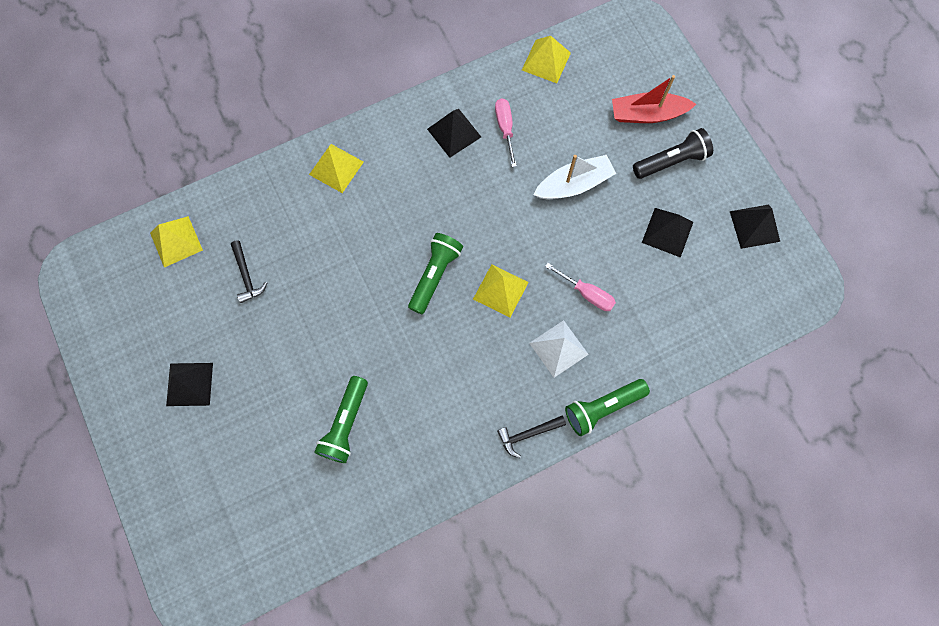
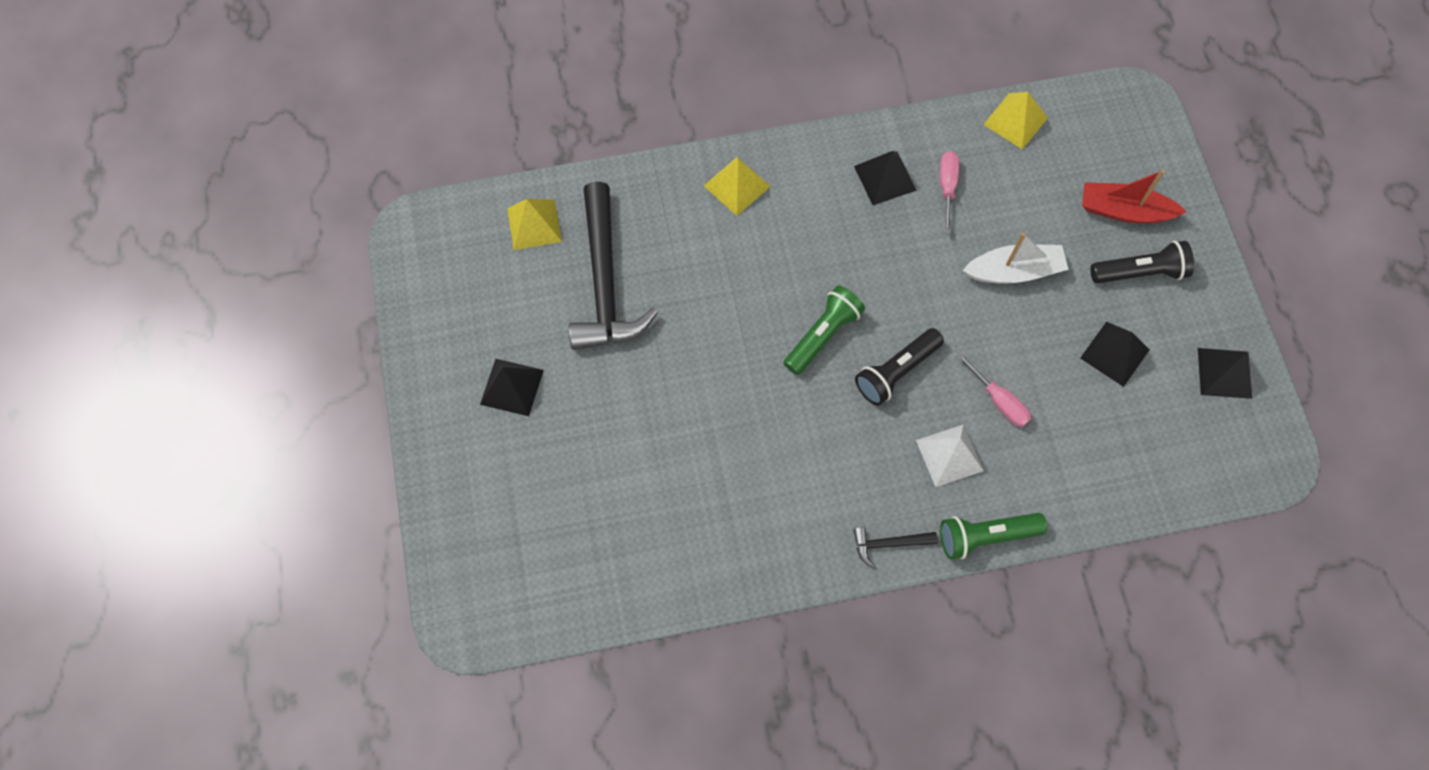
camera: 15 degrees right, 5 degrees down
(247, 276) = (605, 283): black hammer -> black hammer, size x2.33
(345, 424) = (678, 477): green flashlight -> none
(500, 290) = (896, 372): yellow pyramid -> black flashlight

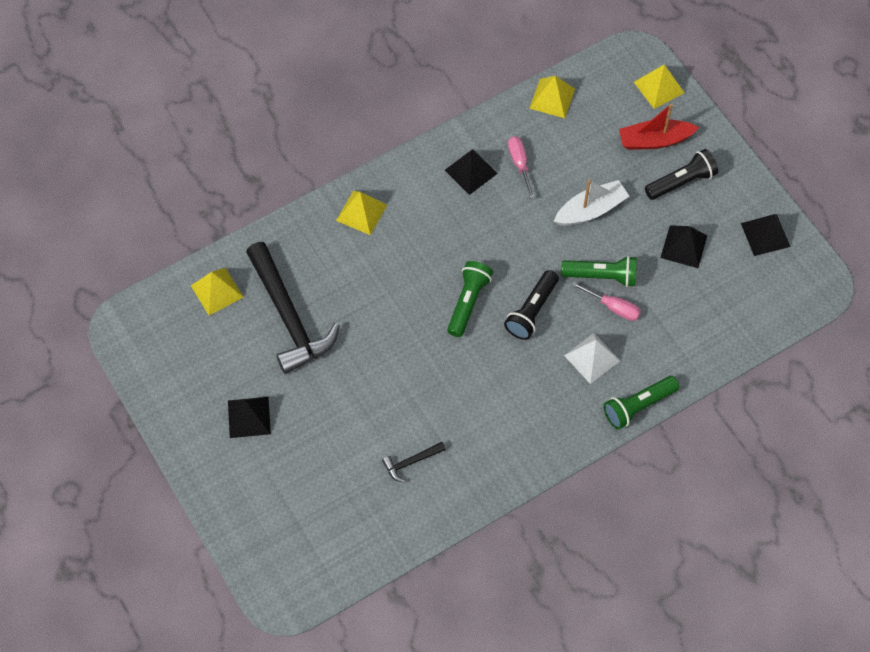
camera: 20 degrees left, 5 degrees down
(888, 544) = (571, 435): black hammer -> black hammer (411, 462)
(998, 357) = (602, 276): none -> green flashlight
(1152, 147) = (659, 87): none -> yellow pyramid

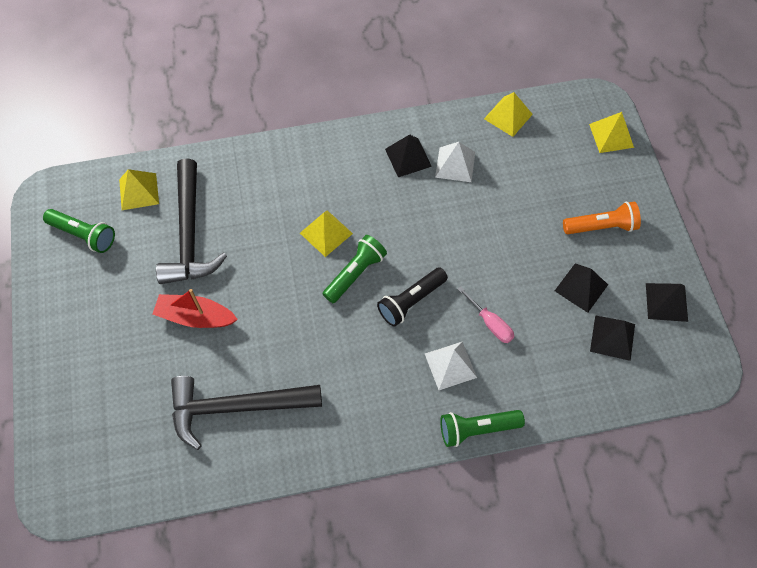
camera: 20 degrees right, 0 degrees up
(249, 417) = (111, 313): black pyramid -> black pyramid (612, 337)
(361, 212) = (295, 163): yellow pyramid -> yellow pyramid (326, 233)
(411, 462) = (236, 407): black hammer -> black hammer, size x2.33
(519, 164) = (455, 164): pink screwdriver -> white pyramid
(591, 210) = (504, 225): white boat -> none
(602, 276) = (491, 290): green flashlight -> green flashlight (83, 235)
(654, 140) = (589, 181): red boat -> red boat (195, 317)
(681, 182) = (601, 226): black flashlight -> orange flashlight

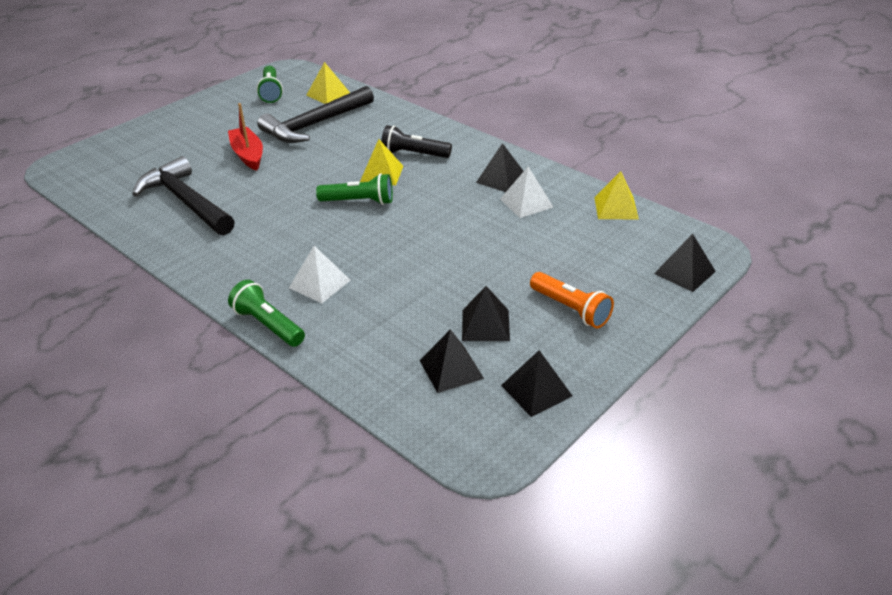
camera: 55 degrees right, 25 degrees down
(411, 301) = (362, 238): black flashlight -> black flashlight (414, 154)
(490, 323) = (386, 287): pink screwdriver -> none
(611, 135) = (685, 272): yellow pyramid -> black pyramid

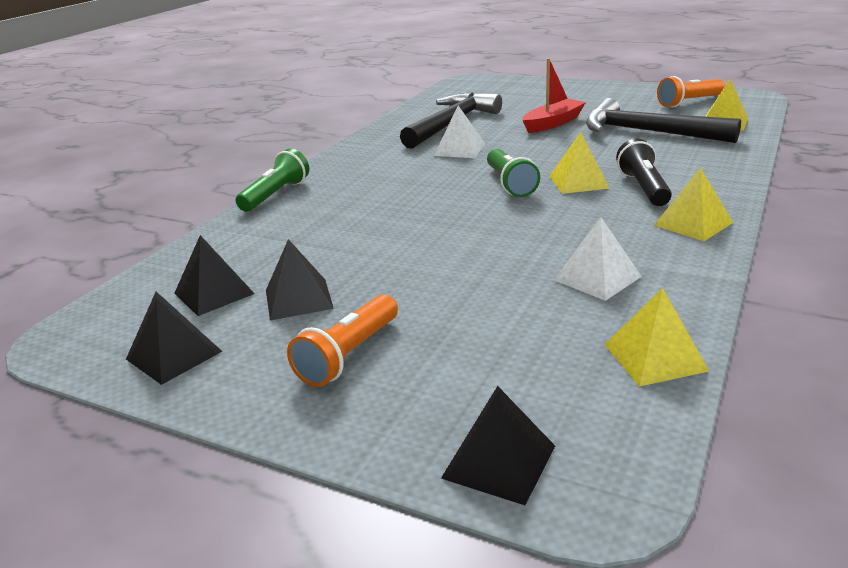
camera: 75 degrees right, 10 degrees down
(271, 92) = (689, 102): green flashlight -> orange flashlight
(319, 284) = (347, 200): white pyramid -> white pyramid (459, 149)
(479, 154) = (693, 224): none -> yellow pyramid
(501, 179) = (643, 250): black pyramid -> none

